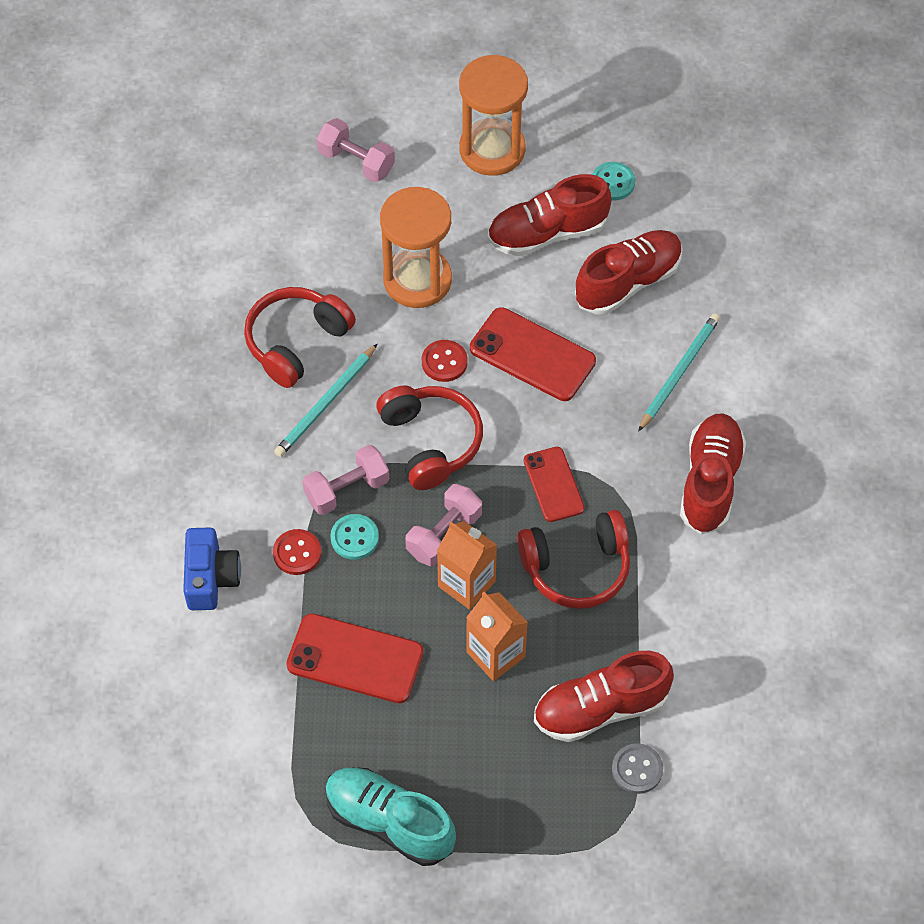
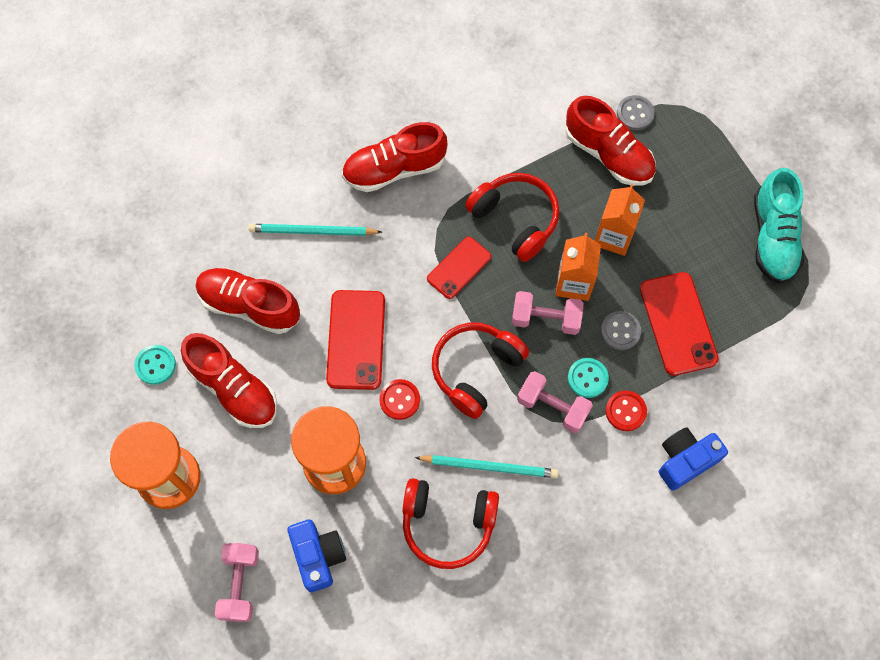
camera: 120 degrees left, 10 degrees up
(339, 229) = (318, 556): none -> blue camera
(384, 598) = (620, 331): none -> grey button

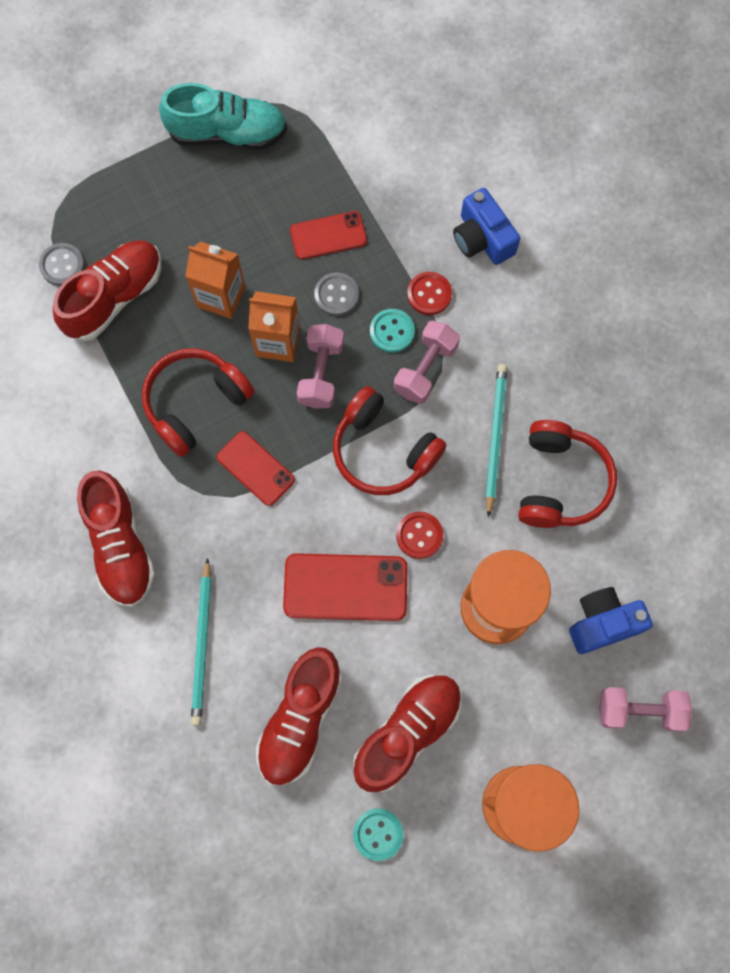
camera: 90 degrees left, 5 degrees up
(678, 324) = (328, 235): red phone -> red phone, size x0.64

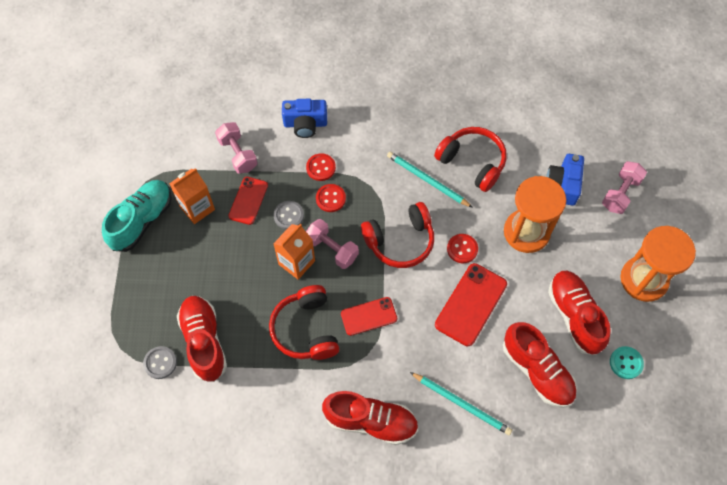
camera: 60 degrees left, 10 degrees down
(221, 296) = (246, 279): orange carton -> orange carton (197, 208)
(392, 331) = (330, 198): turquoise button -> red button
(425, 369) = (364, 193): pink dumbbell -> pink dumbbell (238, 154)

